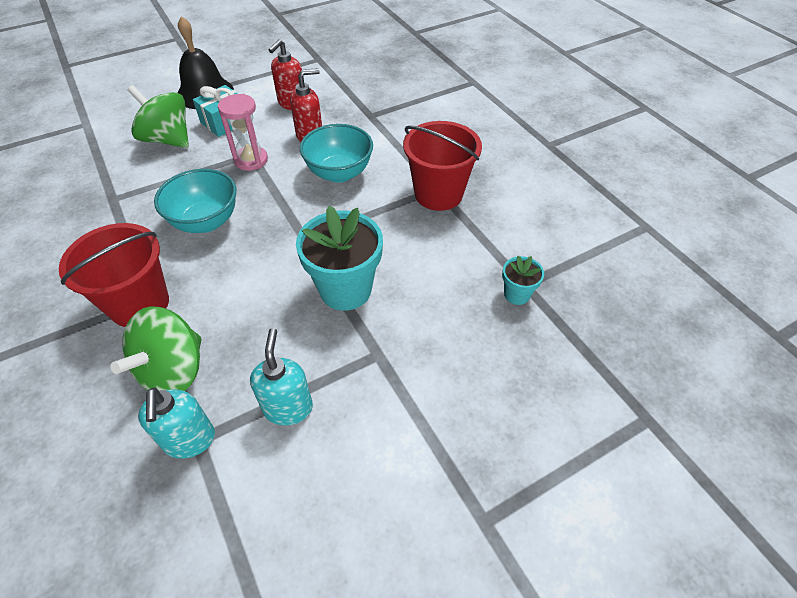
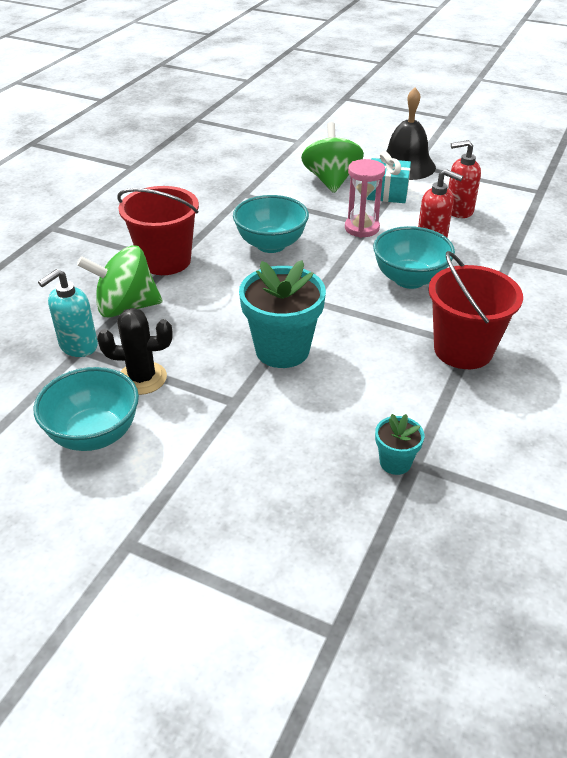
camera: 55 degrees right, 10 degrees down
(288, 407) = (142, 378): turquoise soap dispenser -> black cactus
(330, 485) = (94, 434): none -> turquoise bowl

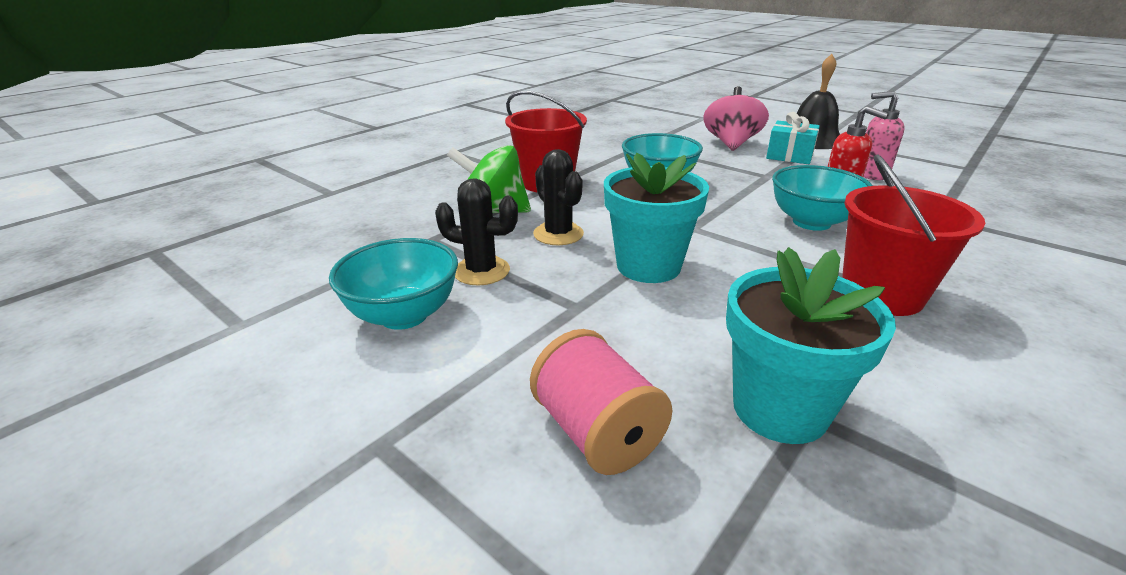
camera: 15 degrees right, 10 degrees down
(78, 346) = (430, 236): turquoise soap dispenser -> none
(196, 325) = (558, 234): none -> black cactus
(277, 504) = (597, 432): none -> pink spool
(331, 180) = (731, 143): green spinning top -> pink spinning top
(362, 228) = (759, 178): pink hourglass -> none
(395, 462) = (779, 409): turquoise flower pot -> turquoise flower pot, size x2.02
(458, 210) = (871, 174): red soap dispenser -> pink soap dispenser

